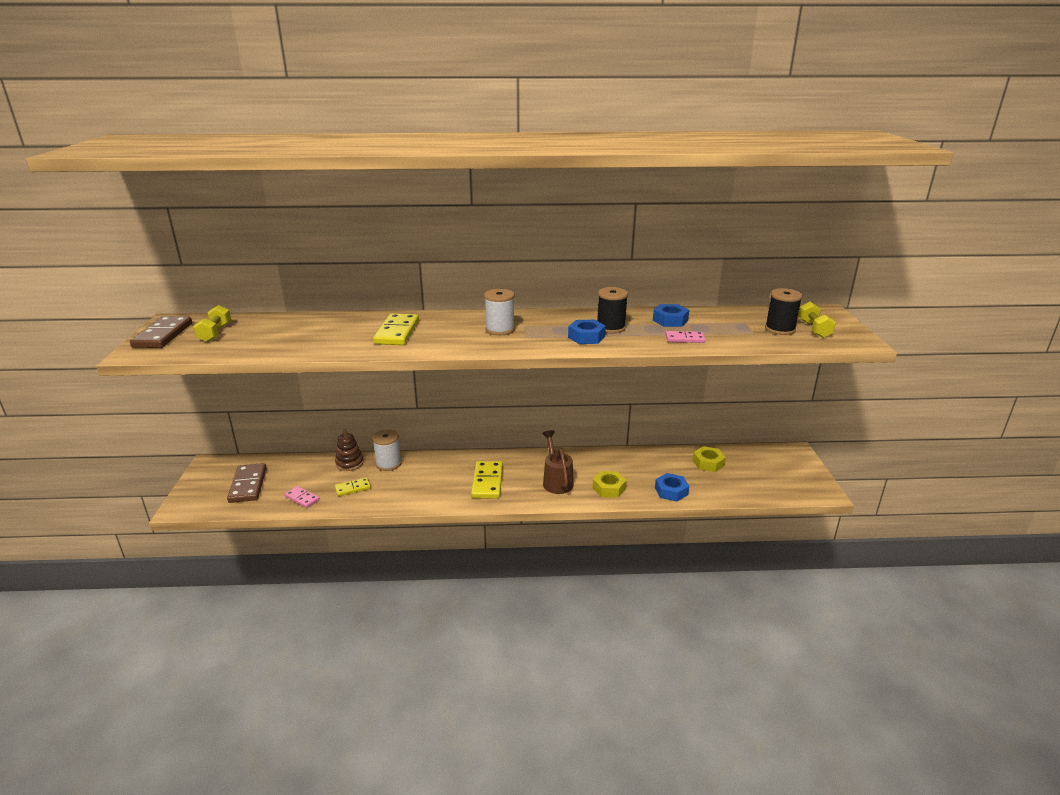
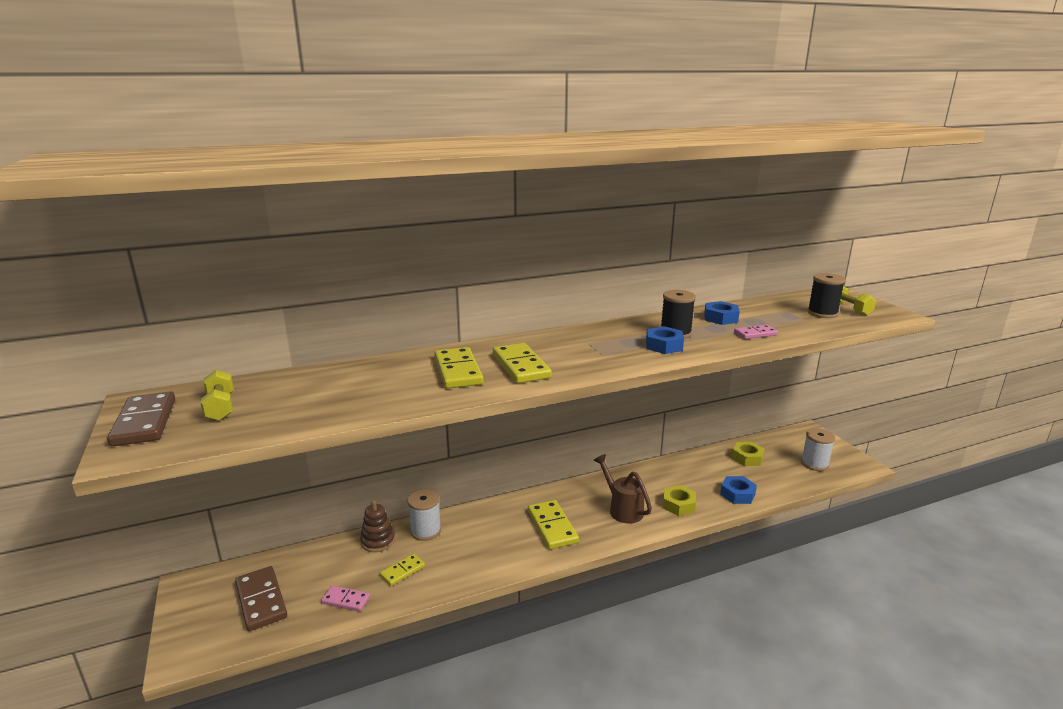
camera: 20 degrees left, 5 degrees down
(448, 336) = (520, 366): none -> yellow domino
(500, 329) = (568, 351): white spool -> white spool (814, 464)

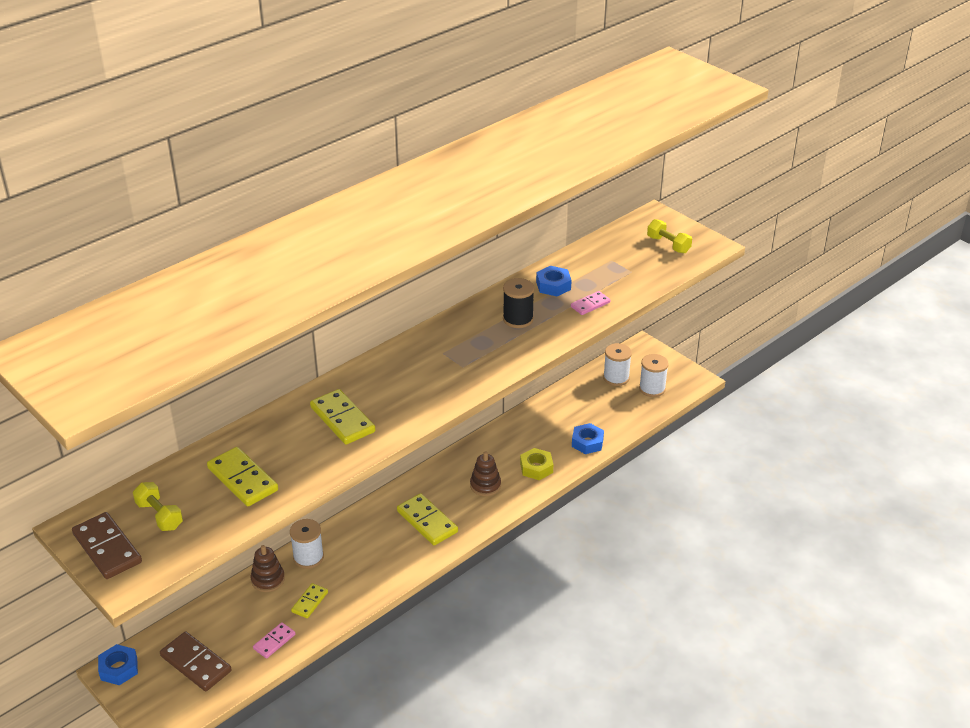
camera: 20 degrees left, 15 degrees up
(346, 600) = (274, 642): pink domino -> pink domino turned 45 degrees counterclockwise
(520, 366) = (396, 400): yellow domino -> yellow domino (242, 479)
(622, 508) = (485, 485): brown watering can -> brown stacking toy
(664, 346) = (513, 341): blue nut -> blue nut (119, 668)
(747, 458) = (588, 396): yellow nut -> none
(778, 449) = (616, 378): none -> white spool
(822, 313) = (645, 257): black spool -> none

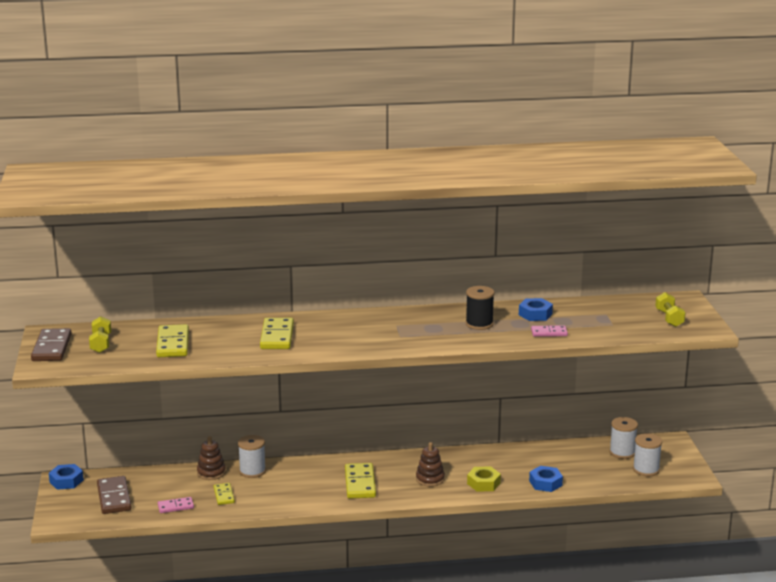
camera: 35 degrees right, 15 degrees down
(310, 602) = (224, 495): yellow domino -> yellow domino turned 75 degrees counterclockwise

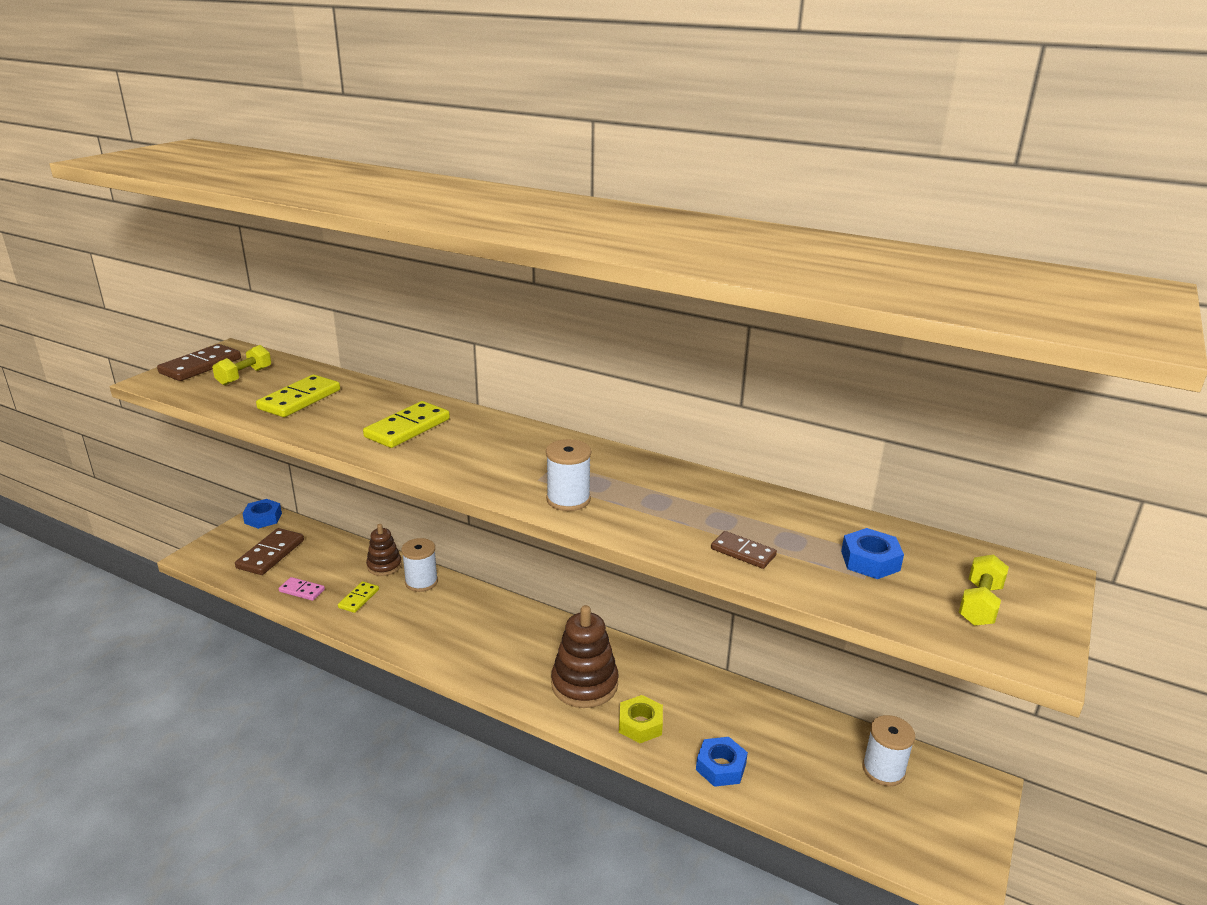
camera: 35 degrees right, 5 degrees up
(360, 483) = (503, 651): yellow domino -> none
(430, 479) = (584, 684): brown stacking toy -> brown stacking toy, size x1.65
(479, 324) = (663, 500): black spool -> none
(535, 314) = (762, 514): blue nut -> blue nut (870, 561)
(549, 333) = (743, 552): pink domino -> brown domino
(646, 470) = (893, 821): white spool -> white spool (568, 499)

